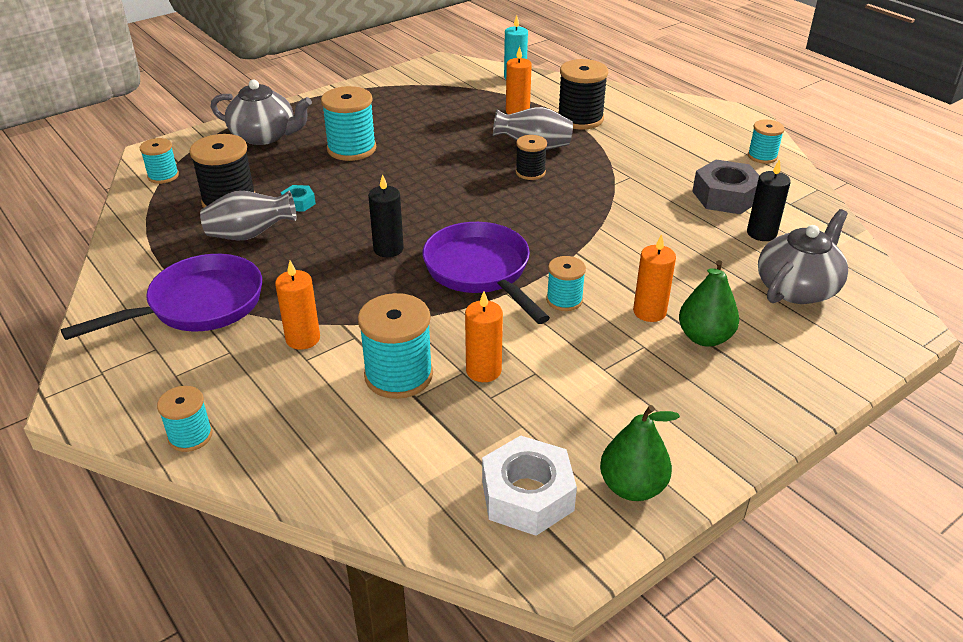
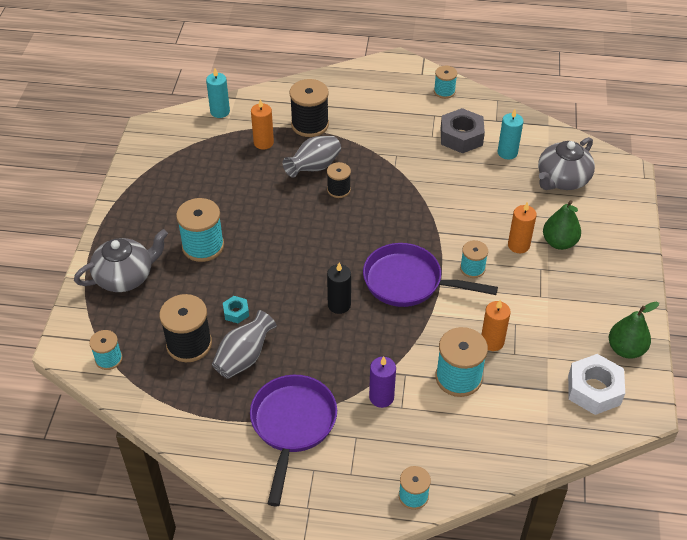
camera: 45 degrees left, 10 degrees up
(303, 339) = (381, 397): orange candle -> purple candle
(761, 233) = (507, 152): black candle -> turquoise candle
(797, 288) = (562, 179): grey teapot -> grey teapot turned 135 degrees counterclockwise

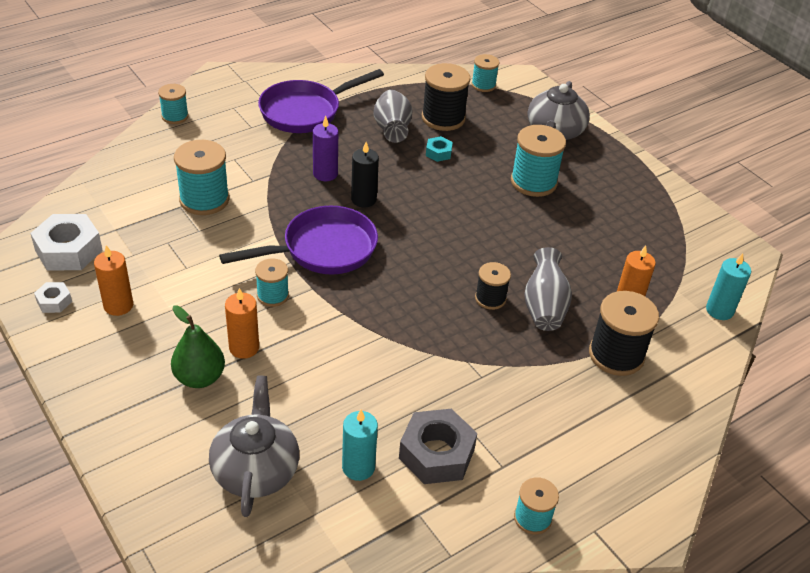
camera: 135 degrees right, 5 degrees down
(292, 426) = (305, 111): purple pan -> purple pan turned 90 degrees clockwise
(381, 397) = (257, 157): purple candle -> purple candle (325, 174)
(492, 342) = (197, 241): orange candle -> orange candle (118, 305)
(625, 349) = (54, 301): green pear -> white nut

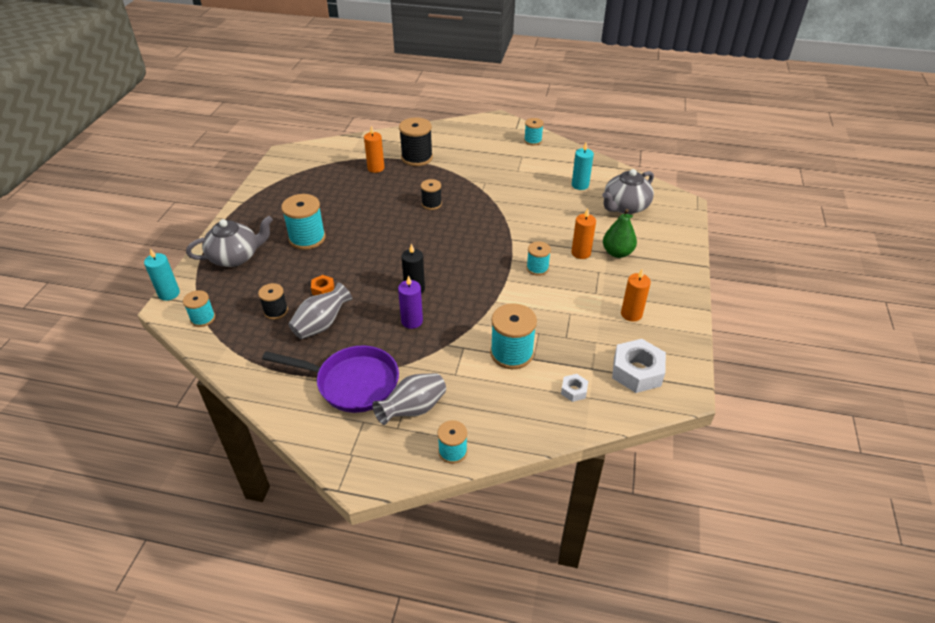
camera: 130 degrees left, 0 degrees up
(54, 301) = (670, 340): white nut -> white nut (574, 390)
(322, 249) = (479, 275): purple pan -> none
(436, 454) = (542, 172): grey nut -> none
(438, 153) = (323, 289): turquoise nut -> orange nut
(443, 118) = (276, 311): black spool -> black spool, size x0.59
(544, 307) = (414, 187): grey vase -> grey vase (413, 409)
(719, 310) = (345, 145): turquoise candle -> turquoise candle (169, 293)

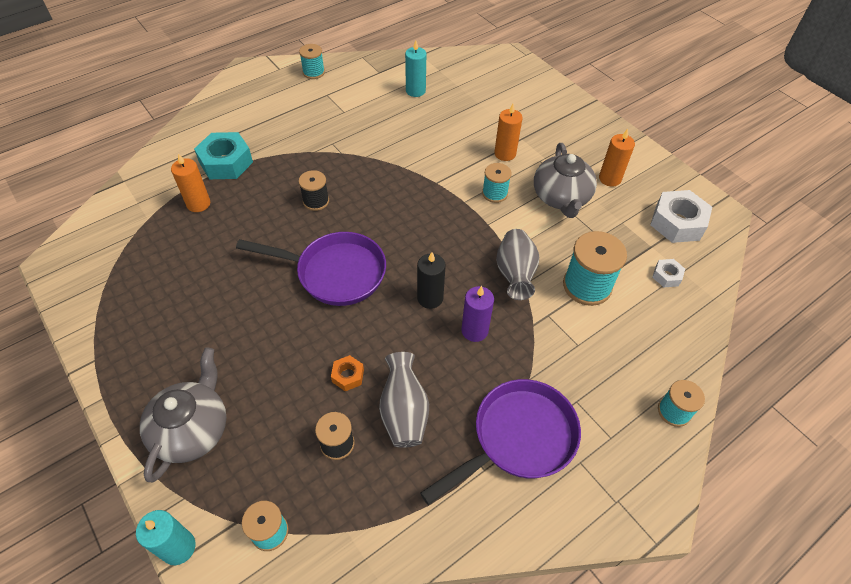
camera: 50 degrees left, 10 degrees up
(307, 238) = (244, 338): turquoise spool -> none
(388, 242) = (335, 273): none -> purple pan
(413, 409) = (597, 408): grey vase -> grey vase (515, 274)
(417, 157) = (226, 162): black spool -> turquoise nut
(617, 253) = (528, 133): green pear -> none
(625, 207) = (476, 87): grey teapot -> grey teapot (561, 198)

